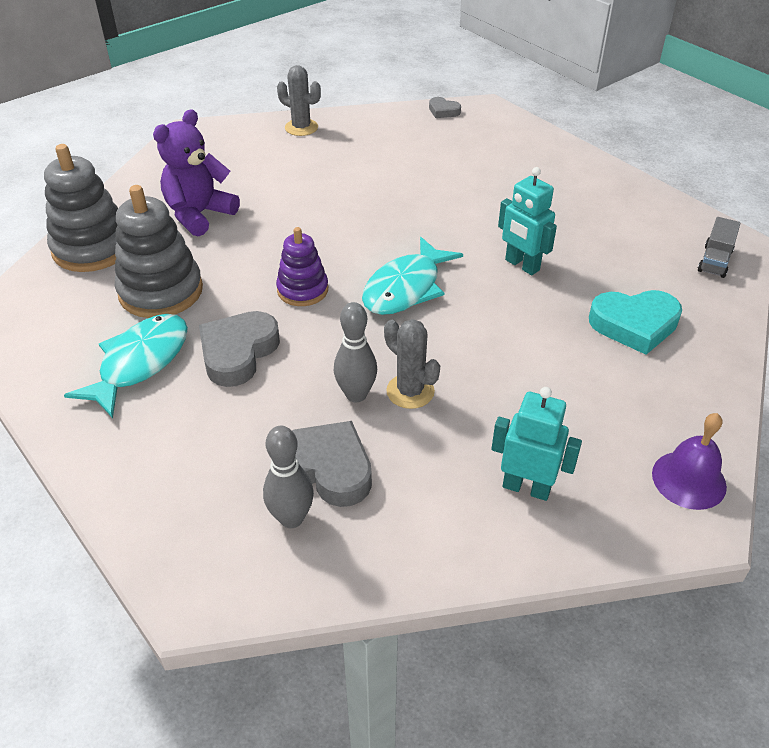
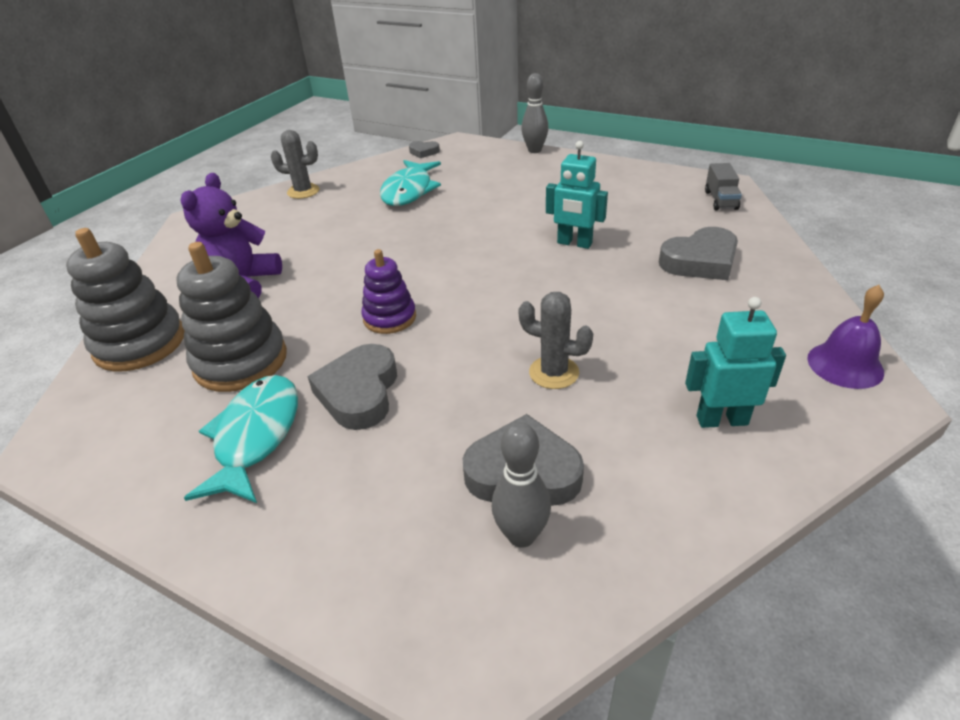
camera: 20 degrees left, 5 degrees down
(356, 394) = (504, 392): grey bowling pin -> grey bowling pin (534, 150)
(405, 288) = (486, 288): turquoise fish -> turquoise fish (409, 191)
(634, 325) = (700, 261): turquoise heart -> grey heart

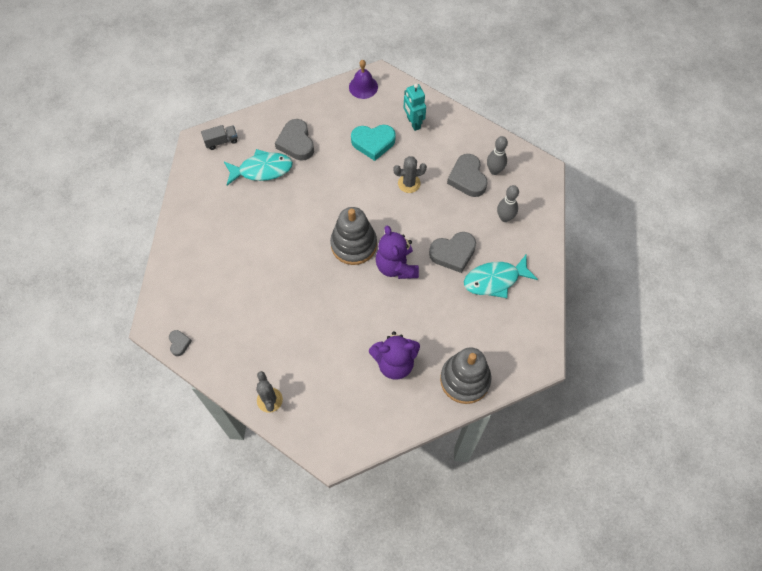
camera: 115 degrees left, 25 degrees up
(240, 361) = (456, 318): grey stacking toy -> grey stacking toy (353, 244)
(389, 318) = (396, 266): purple stacking toy -> purple teddy bear
(409, 191) = (251, 323): turquoise fish -> turquoise fish (262, 170)
(534, 150) = (162, 263): grey bowling pin -> grey bowling pin (505, 218)
(554, 372) = (409, 183): grey cactus -> grey cactus turned 75 degrees clockwise
(574, 243) = (295, 203): turquoise robot -> none
(676, 347) = (373, 143): none -> turquoise heart
(700, 261) = (296, 143): grey heart -> grey heart turned 150 degrees counterclockwise

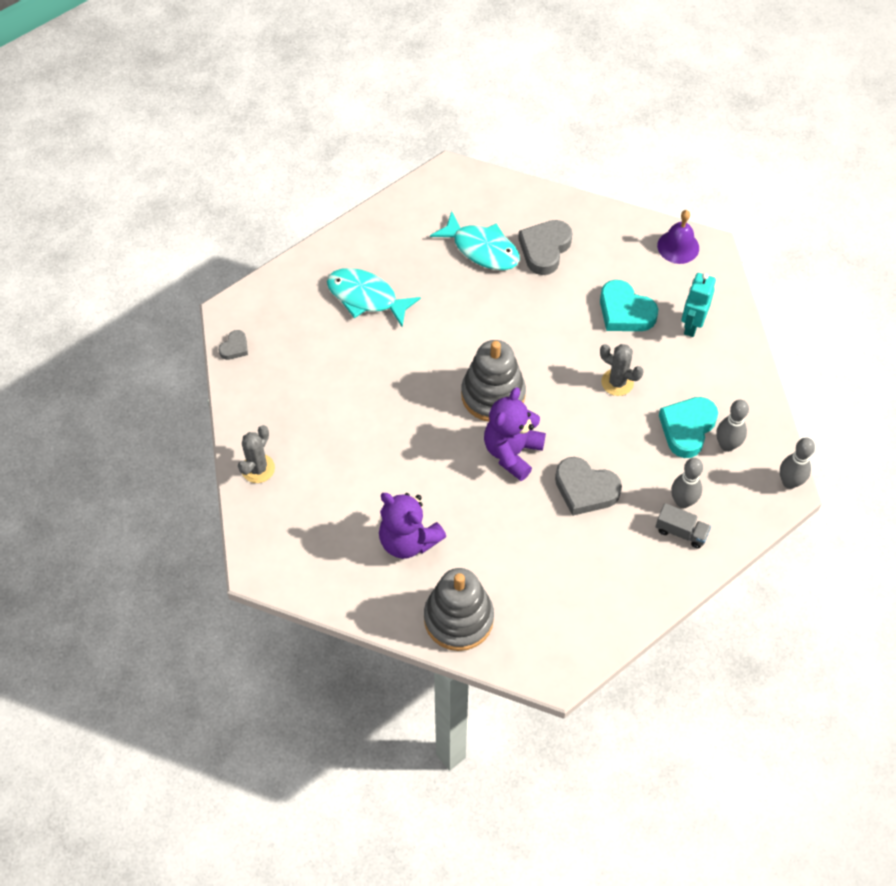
camera: 45 degrees right, 5 degrees down
(221, 141) = (472, 190): grey truck -> grey truck (681, 532)
(467, 178) = (687, 428): grey heart -> turquoise heart
(495, 280) = (600, 553): turquoise fish -> turquoise fish (366, 297)
(541, 164) = (789, 482): none -> grey bowling pin

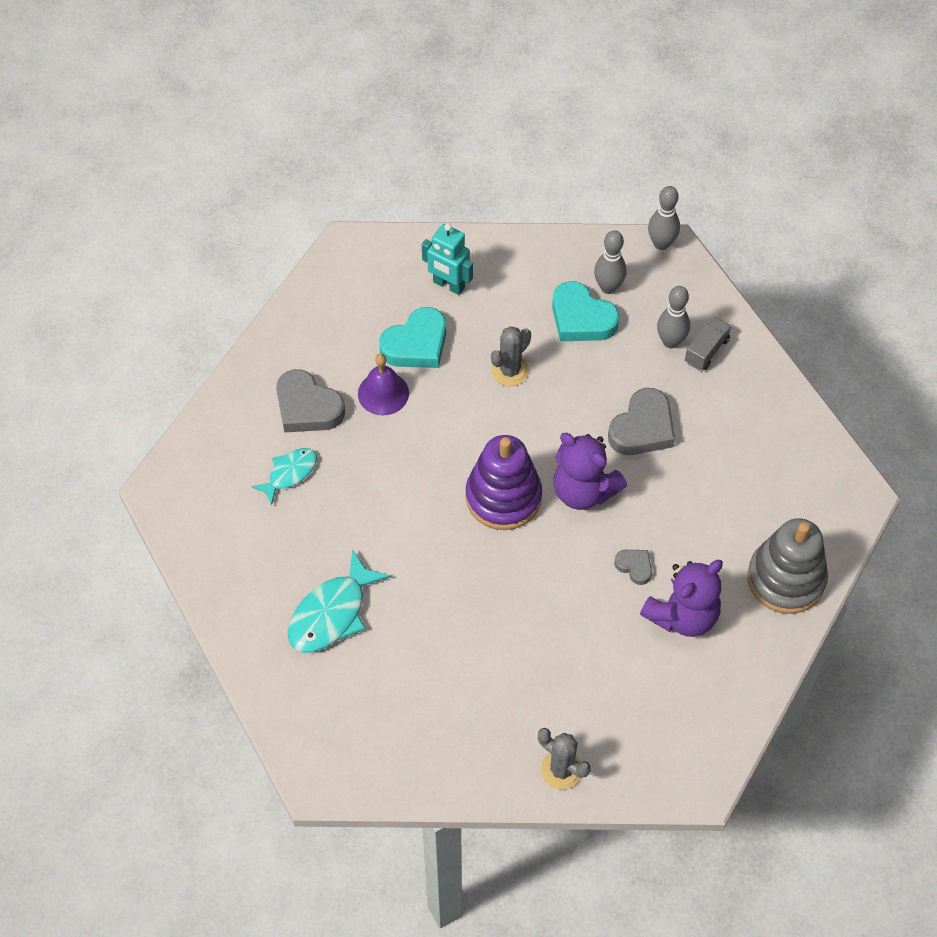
camera: 80 degrees left, 0 degrees up
(235, 347) = (375, 780): grey heart -> grey heart (634, 567)
(482, 249) = (290, 473): turquoise fish -> turquoise fish, size x0.62
(493, 395) = (503, 497): grey stacking toy -> purple stacking toy
(678, 246) = (337, 274): purple bell -> purple bell (383, 393)

